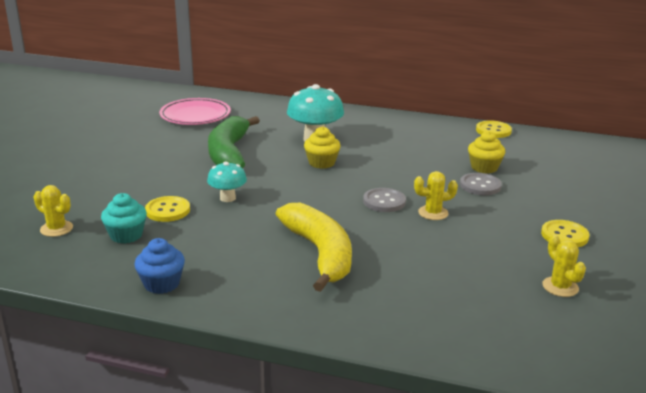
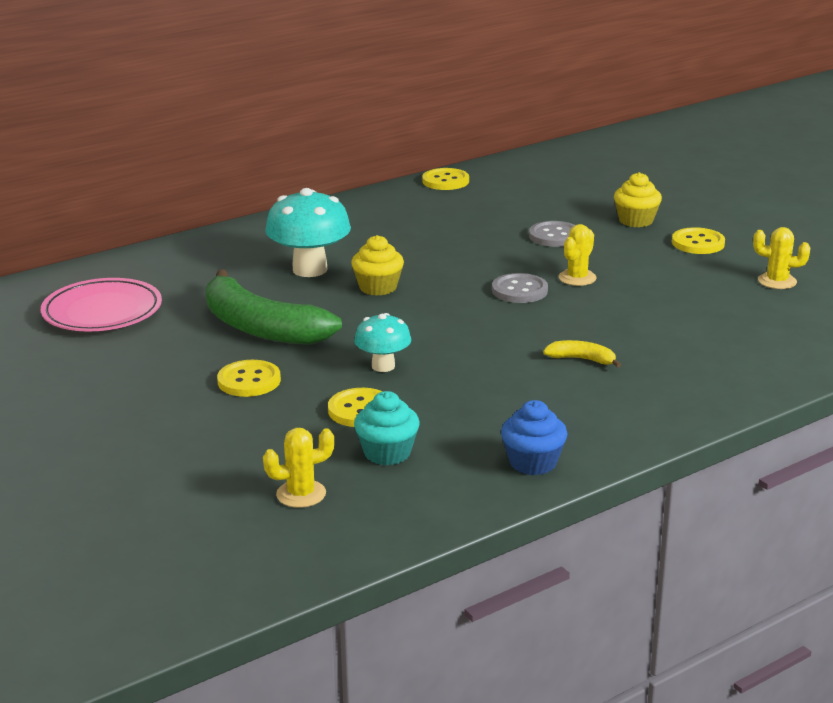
camera: 50 degrees left, 0 degrees up
(166, 172) = (249, 381): none -> yellow button
(320, 253) = (582, 359): yellow banana -> yellow banana, size x0.42
(484, 168) = (520, 219): yellow cupcake -> yellow cupcake (636, 221)

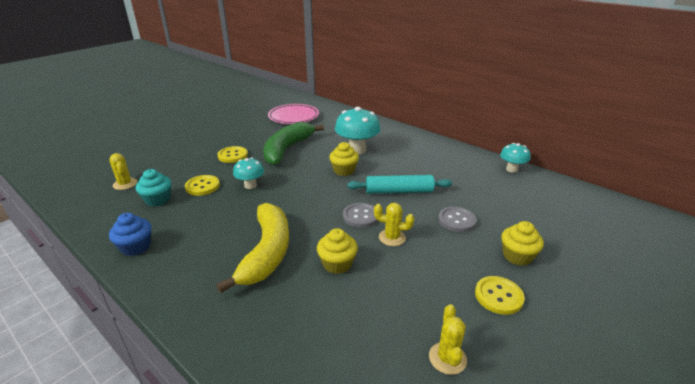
camera: 75 degrees right, 5 degrees up
(445, 181) = (511, 169): yellow button -> turquoise mushroom
(465, 257) = (399, 191): none -> turquoise rolling pin
(582, 359) = (267, 252): yellow banana -> yellow banana, size x2.40
(621, 316) = (337, 264): none -> yellow cupcake

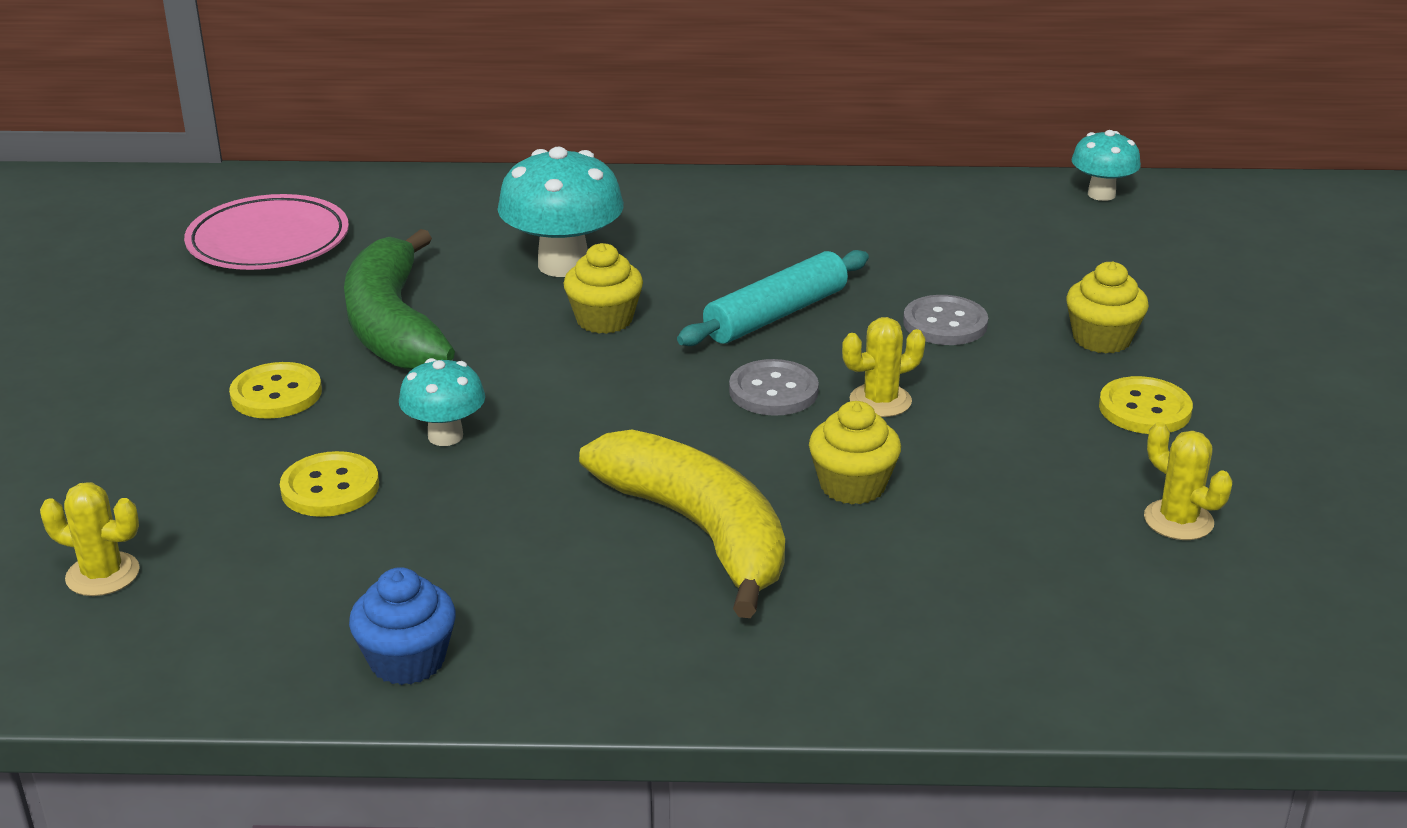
camera: 40 degrees left, 0 degrees up
(157, 200) = (270, 562): turquoise cupcake -> none
(511, 169) = (918, 190): turquoise mushroom -> turquoise mushroom (1101, 194)

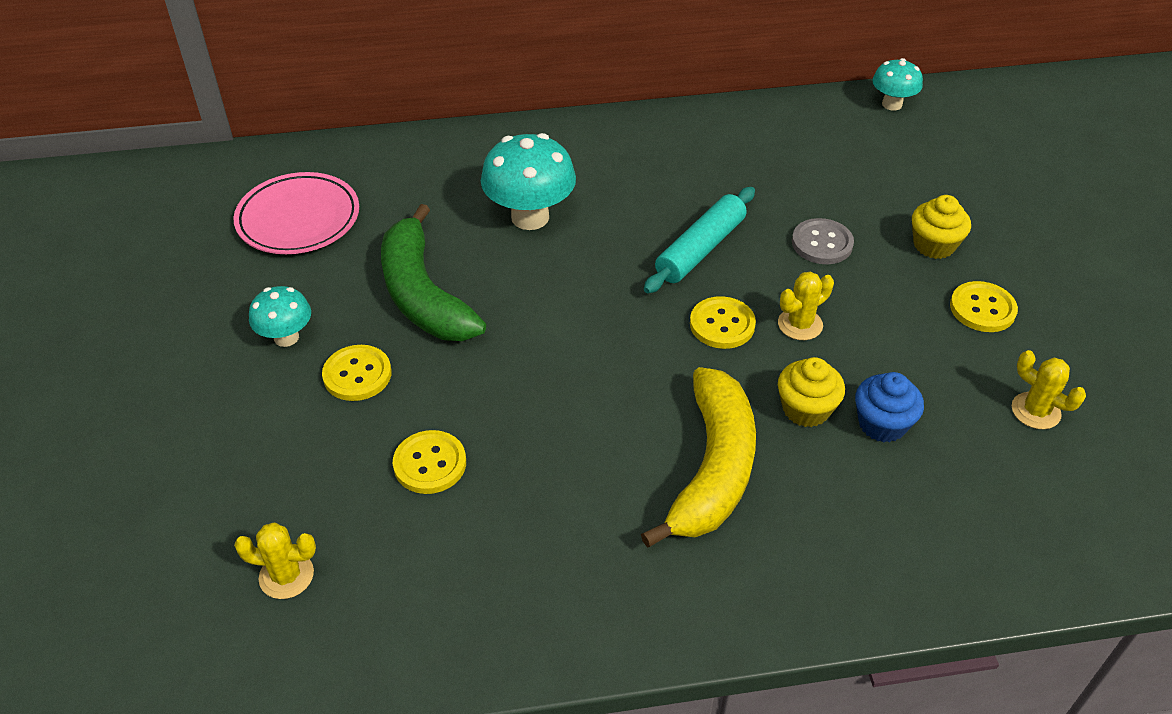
camera: 10 degrees left, 15 degrees up
(407, 660) = (543, 625): blue cupcake -> blue cupcake (882, 424)
(445, 436) = (498, 400): turquoise mushroom -> turquoise mushroom (286, 337)
(604, 319) = (578, 269): yellow cupcake -> none
(699, 531) = (712, 468): yellow banana -> yellow banana turned 60 degrees clockwise
(773, 391) = (722, 324): grey button -> yellow button

